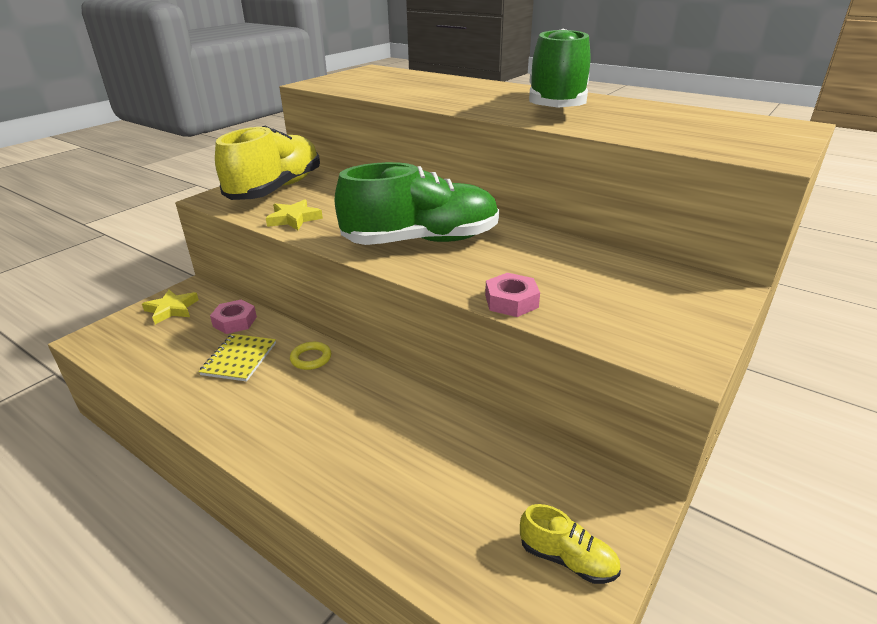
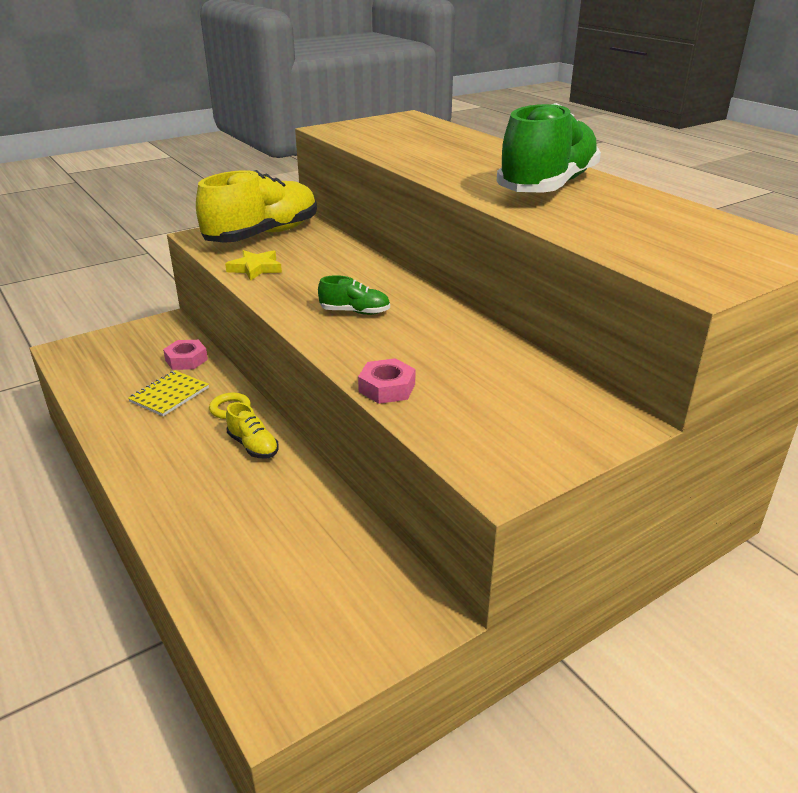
camera: 20 degrees right, 0 degrees up
(172, 309) = (141, 337): yellow star -> none
(421, 241) = (355, 312): green shoe -> green shoe, size x0.43
(567, 558) = (332, 640): yellow shoe -> yellow shoe (253, 446)

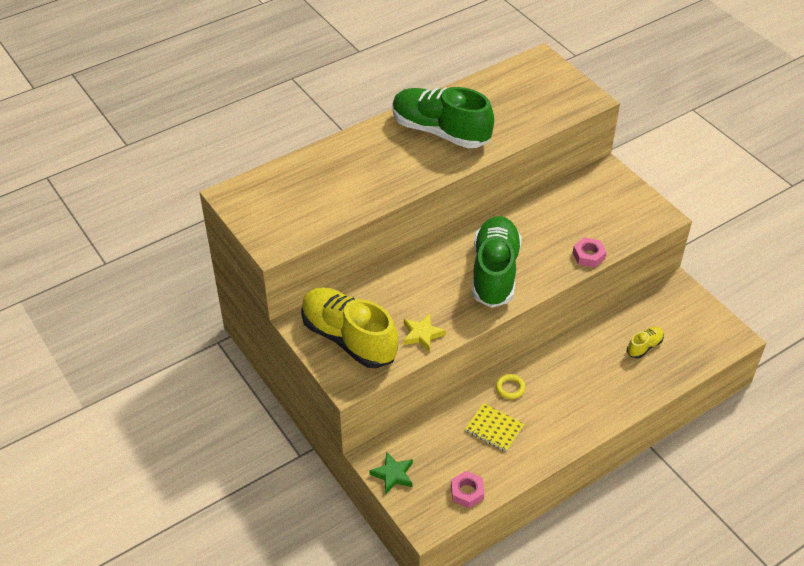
camera: 90 degrees left, 15 degrees up
(138, 332) = (393, 474): none -> green star
(186, 360) = (441, 428): pink nut -> pink nut (467, 492)
(253, 446) = (552, 369): yellow shoe -> yellow shoe (644, 347)
(355, 312) = (494, 272): green shoe -> green shoe, size x2.32

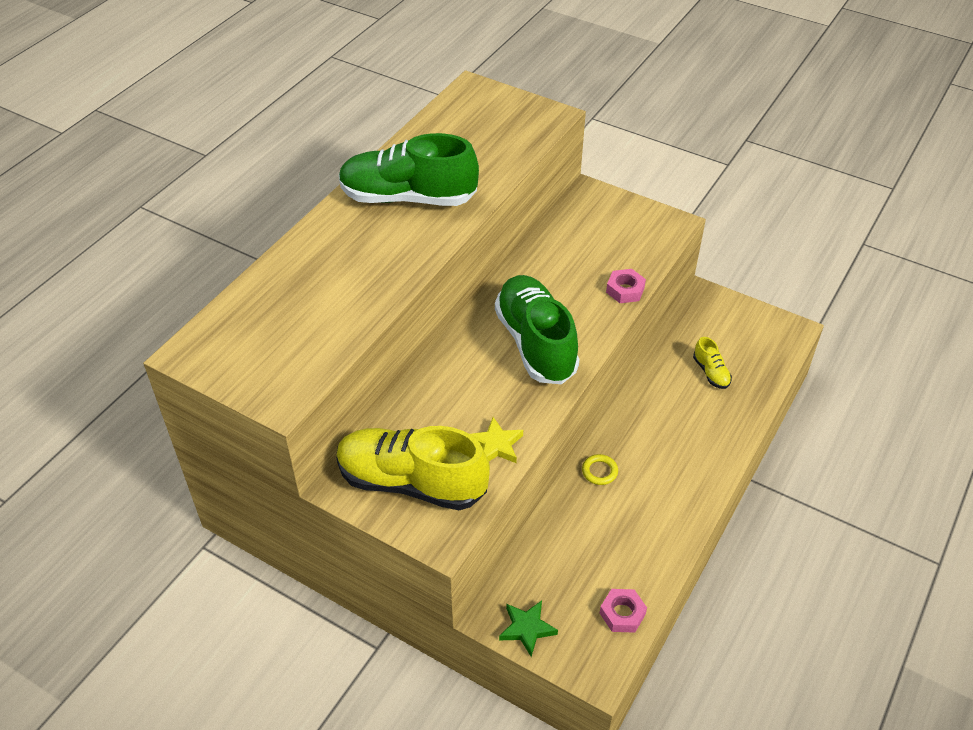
camera: 25 degrees left, 0 degrees up
(494, 428) = (609, 525): yellow notebook -> none
(644, 347) = (711, 372): yellow shoe -> yellow shoe turned 135 degrees clockwise

